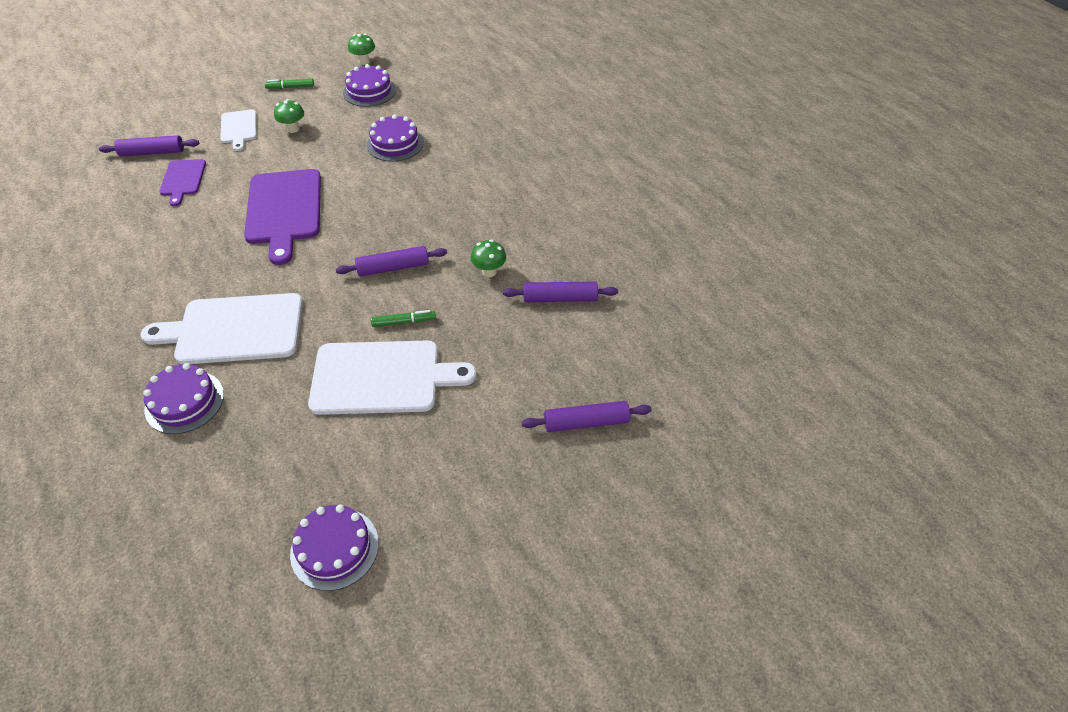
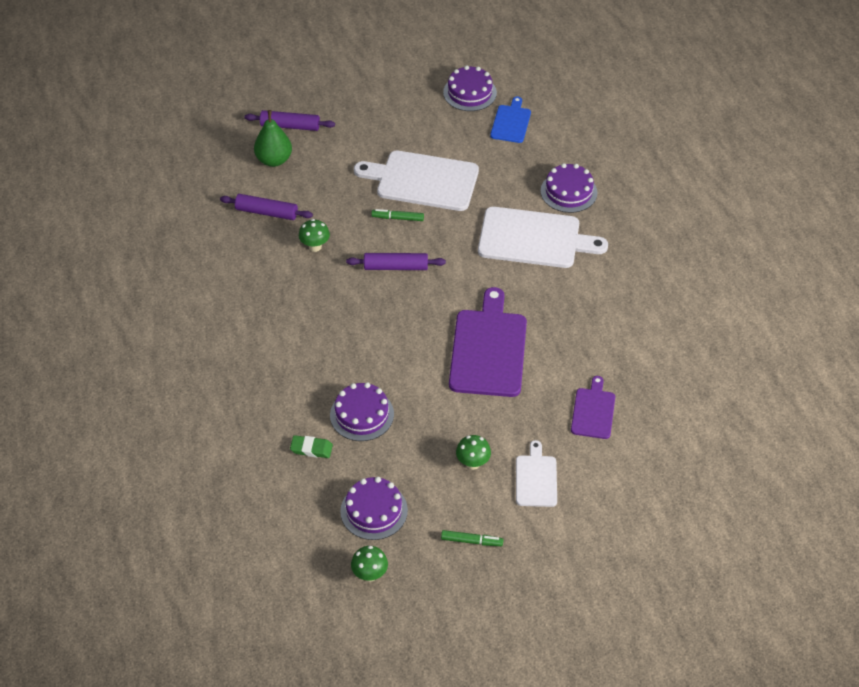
camera: 165 degrees left, 0 degrees up
(152, 152) = (632, 460): purple rolling pin -> none
(265, 502) = (511, 122): none -> blue cutting board
(430, 116) = (311, 449): none -> green eraser
(583, 366) = (274, 160): none -> green pear

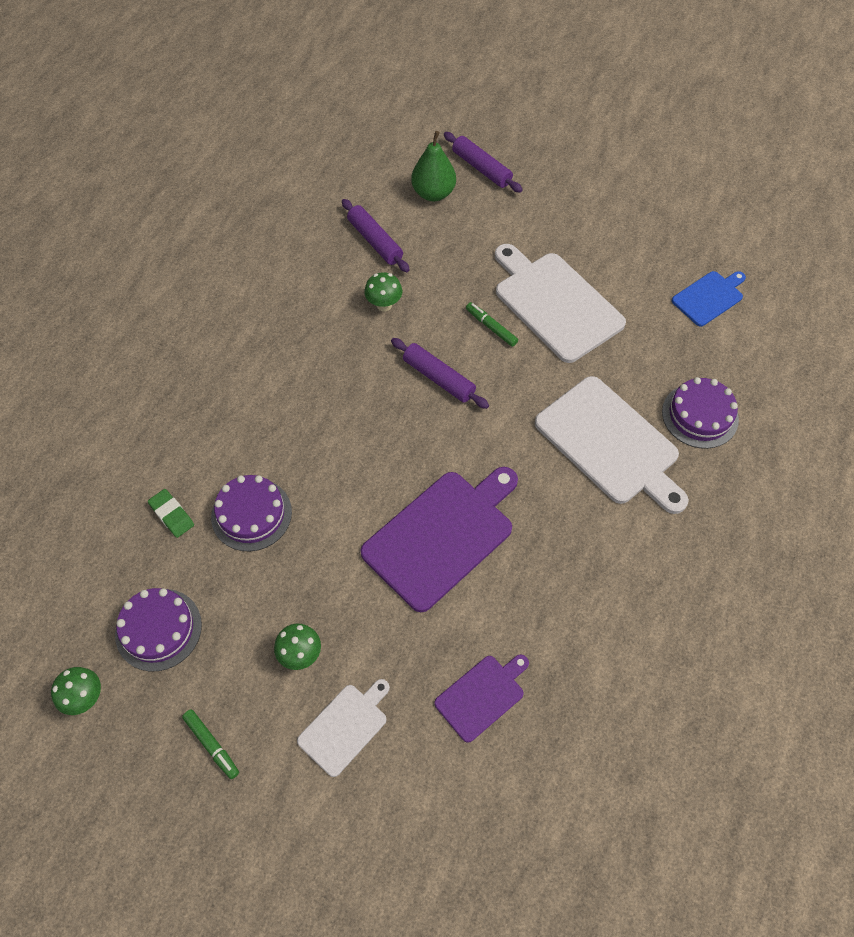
camera: 40 degrees right, 10 degrees up
(469, 93) = (695, 239): purple cake -> none

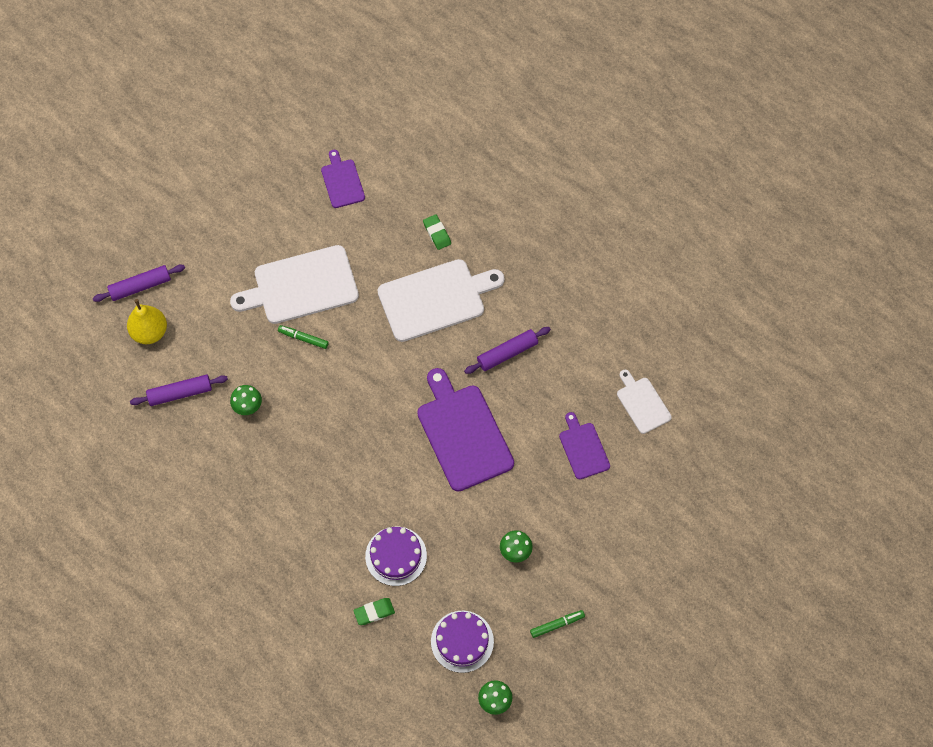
camera: 70 degrees left, 5 degrees up
(345, 727) = (574, 538): white cutting board -> white cutting board (642, 403)
(433, 193) = (150, 332): green pear -> yellow pear
(439, 378) = (333, 391): purple rolling pin -> purple rolling pin (507, 353)
(491, 327) = (303, 338): green marker -> green marker turned 45 degrees clockwise
(700, 415) = (437, 233): purple cake -> green eraser
(709, 297) = (342, 181): blue cutting board -> purple cutting board

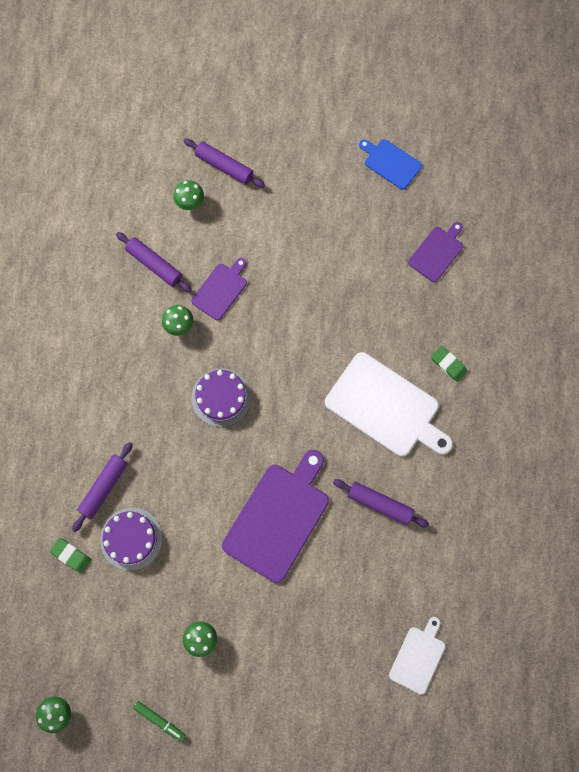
camera: 55 degrees right, 10 degrees up
(150, 332) = (190, 203): yellow pear -> green mushroom
(242, 165) = (391, 163): none -> blue cutting board
(301, 286) = (316, 289): white cutting board -> none
(303, 338) = (271, 325): green marker -> none
(338, 551) = (104, 487): none -> purple rolling pin
(437, 233) = (448, 364): green eraser -> green eraser turned 75 degrees counterclockwise
(462, 641) = (93, 647): purple cake -> purple cake (221, 397)
(583, 448) = (337, 633): purple cutting board -> purple cutting board (220, 290)

